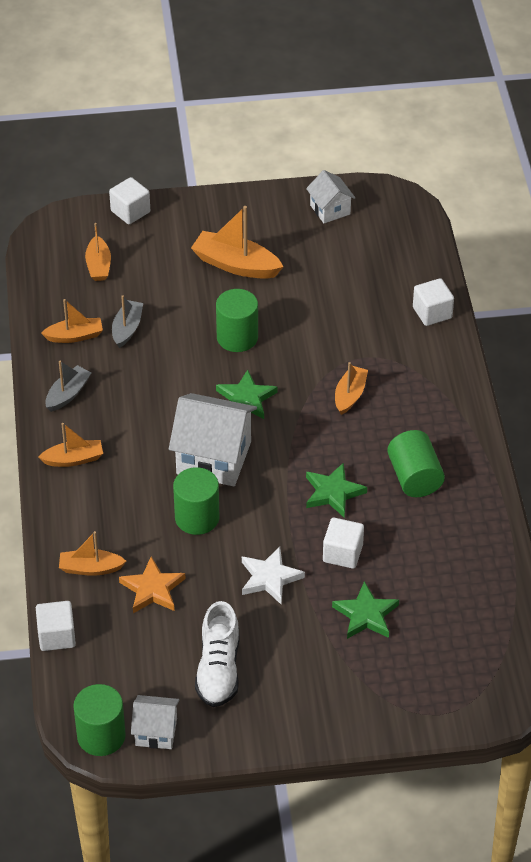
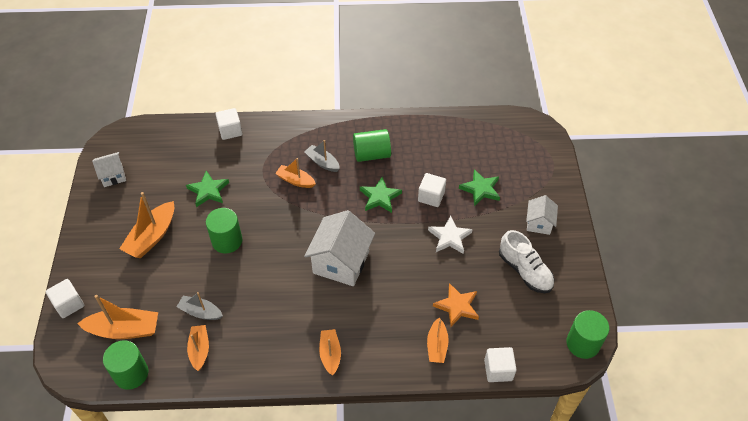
camera: 85 degrees left, 5 degrees up
(68, 394) = (262, 356): grey boat -> grey boat (322, 162)
(98, 265) = (124, 330): orange boat -> orange boat, size x1.60
(156, 732) = (577, 310): white house -> white house (539, 223)
(197, 517) = (395, 276): green cylinder -> green cylinder (131, 373)
(218, 669) = (525, 271): white shoe -> white shoe turned 45 degrees clockwise
(246, 399) = (288, 239): green star -> green star (208, 191)

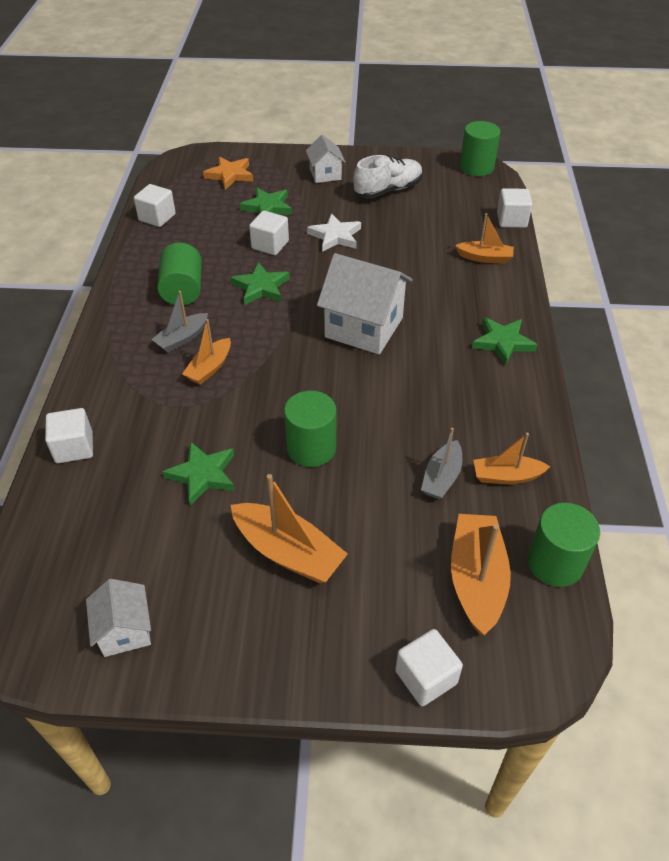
camera: 85 degrees left, 5 degrees down
(330, 354) = (503, 342): orange boat -> green star
(454, 126) = (157, 217): none -> white cube
(457, 306) = (433, 239): orange star -> orange star (230, 175)
(539, 223) = (325, 174): white house -> white house turned 60 degrees clockwise

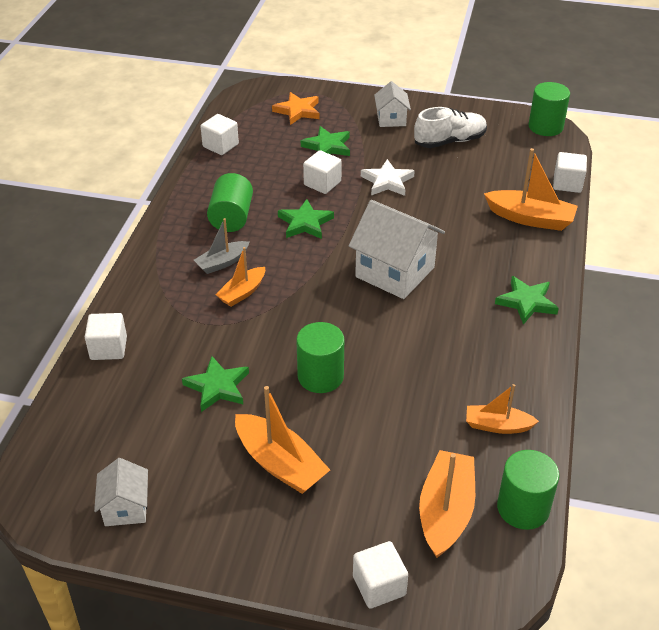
camera: 10 degrees right, 5 degrees down
(441, 477) = (436, 418): grey boat -> none
(485, 258) = (530, 218): orange boat -> orange boat, size x1.60

